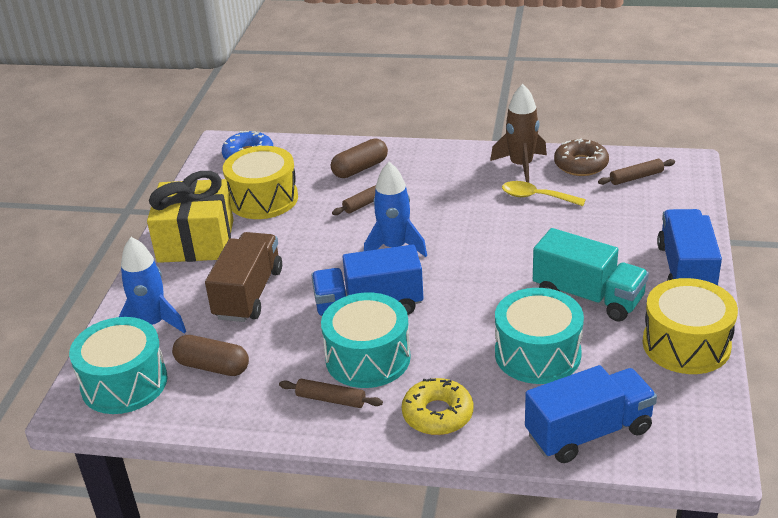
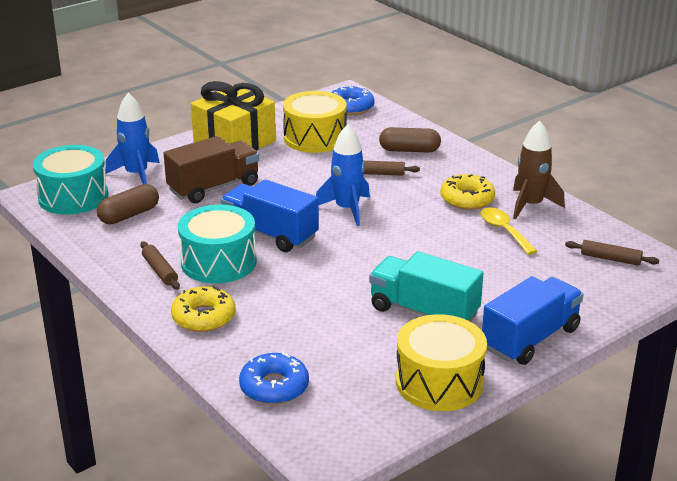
camera: 40 degrees right, 5 degrees down
(212, 367) = (129, 215): brown capsule -> brown capsule turned 75 degrees clockwise
(470, 186) = (467, 199): none -> yellow donut
(537, 354) = (325, 323): turquoise drum -> none
(581, 165) = (580, 228): brown donut -> none
(588, 296) = (424, 312): turquoise truck -> turquoise truck turned 135 degrees clockwise
(588, 432) = (274, 387): blue truck -> blue donut

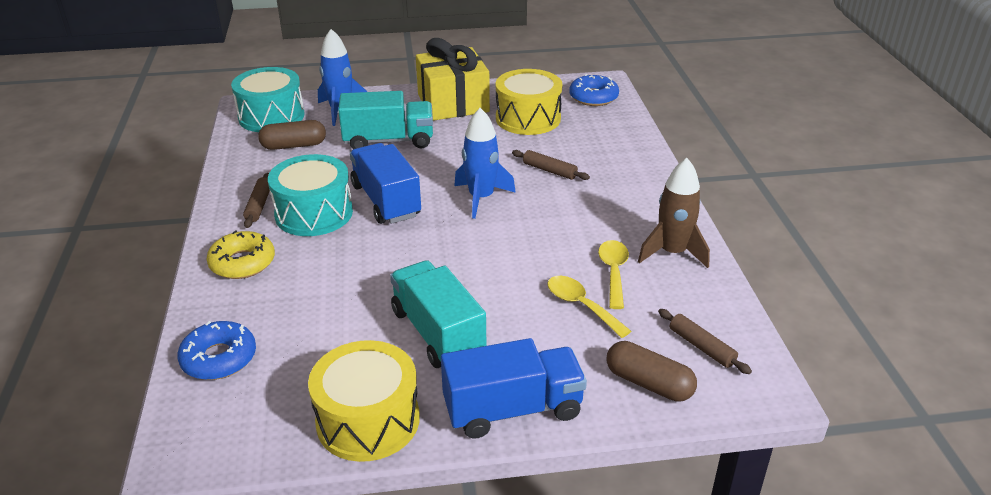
camera: 30 degrees right, 5 degrees up
(213, 187) = (388, 141): brown truck -> turquoise truck
(409, 150) = (605, 155): brown capsule -> brown capsule (648, 383)
(467, 199) = (610, 224): yellow donut -> none
(505, 260) = (581, 305): none -> yellow spoon

